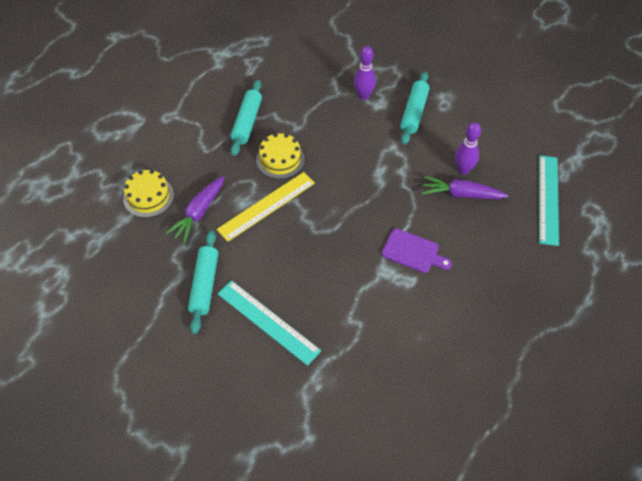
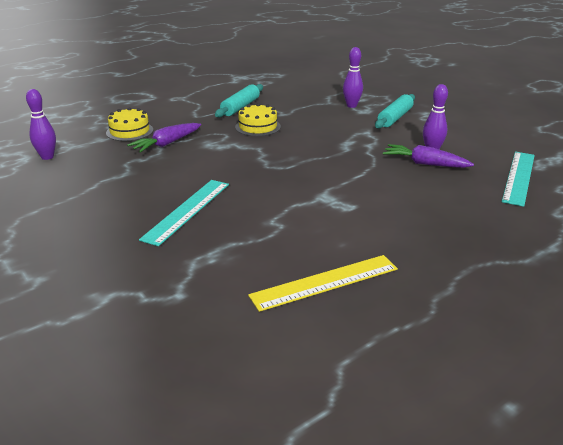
camera: 15 degrees right, 25 degrees down
(85, 264) = (47, 157): none -> purple bowling pin
(204, 285) = (142, 181): turquoise rolling pin -> none
(266, 206) = (230, 147): yellow ruler -> yellow ruler (325, 282)
(268, 322) = (187, 210): turquoise ruler -> turquoise ruler turned 60 degrees clockwise
(413, 252) = (360, 190): purple cutting board -> none

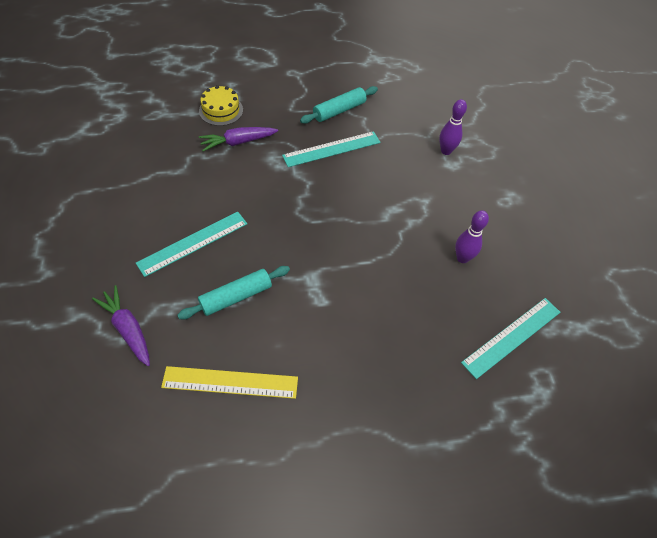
camera: 25 degrees right, 25 degrees up
(47, 157) = (137, 121): purple bowling pin -> none
(258, 127) = (332, 149): yellow cake -> turquoise ruler
(395, 118) = (472, 189): turquoise rolling pin -> turquoise rolling pin (236, 296)
(425, 164) = (439, 274): purple carrot -> purple carrot (128, 329)

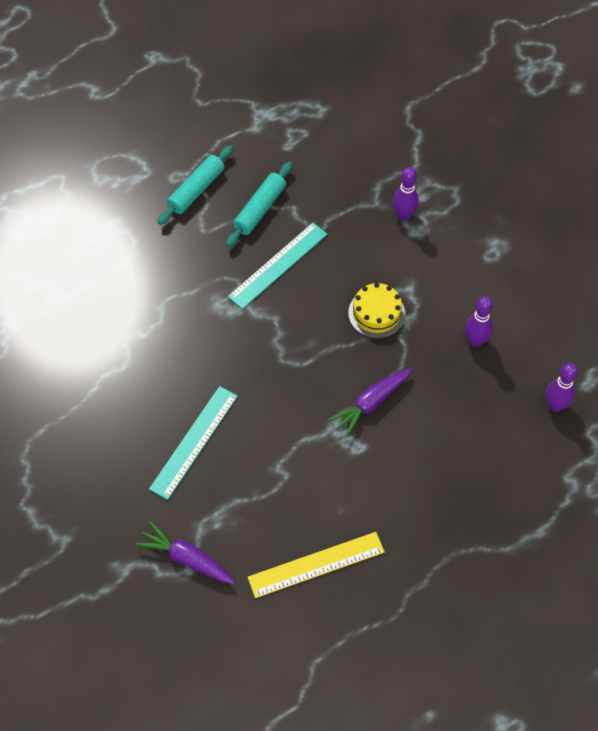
camera: 20 degrees left, 5 degrees up
(221, 110) = (123, 265): yellow cake -> yellow cake (376, 313)
(236, 296) = (272, 479): turquoise rolling pin -> turquoise rolling pin (196, 190)
(238, 142) = (169, 300): purple carrot -> purple carrot (371, 403)
(512, 337) = (555, 405): turquoise ruler -> purple bowling pin

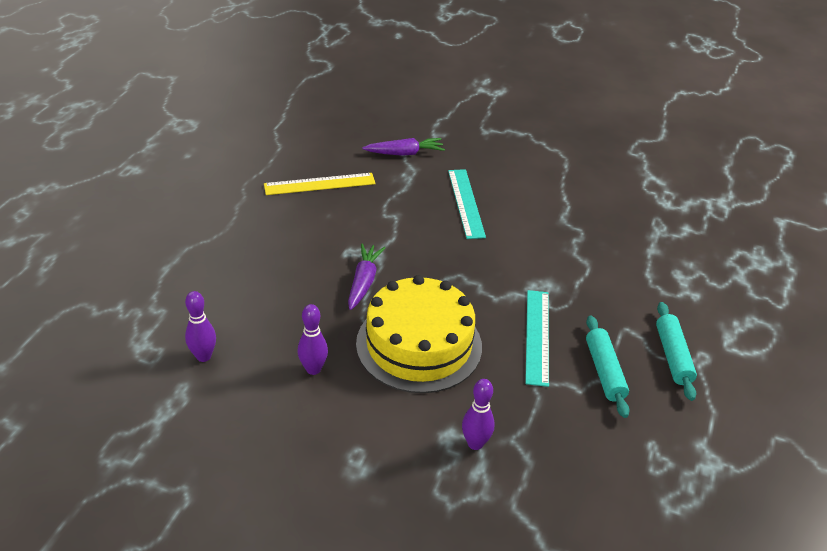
camera: 140 degrees right, 20 degrees down
(316, 564) = (319, 184): yellow ruler -> yellow ruler turned 45 degrees clockwise
(376, 313) = (419, 344): yellow cake -> yellow cake, size x2.07

